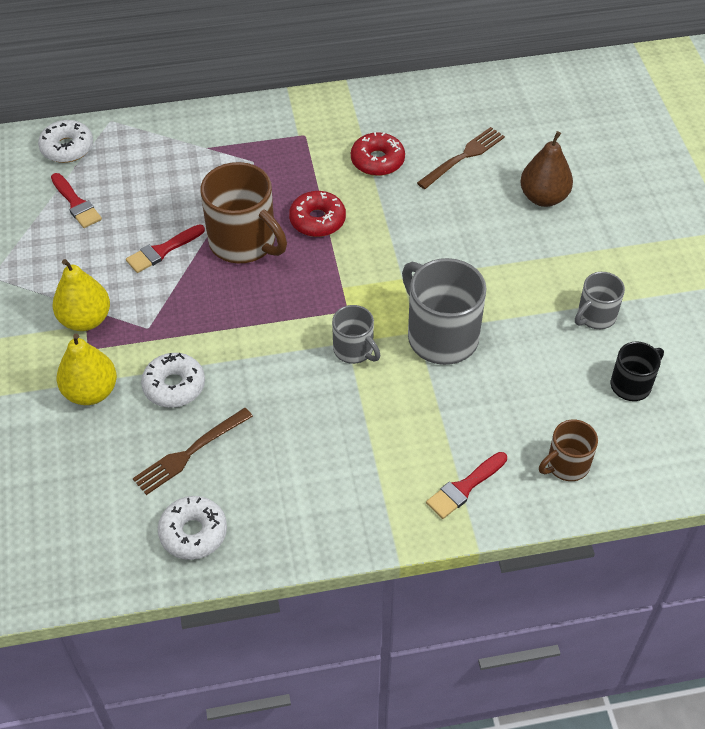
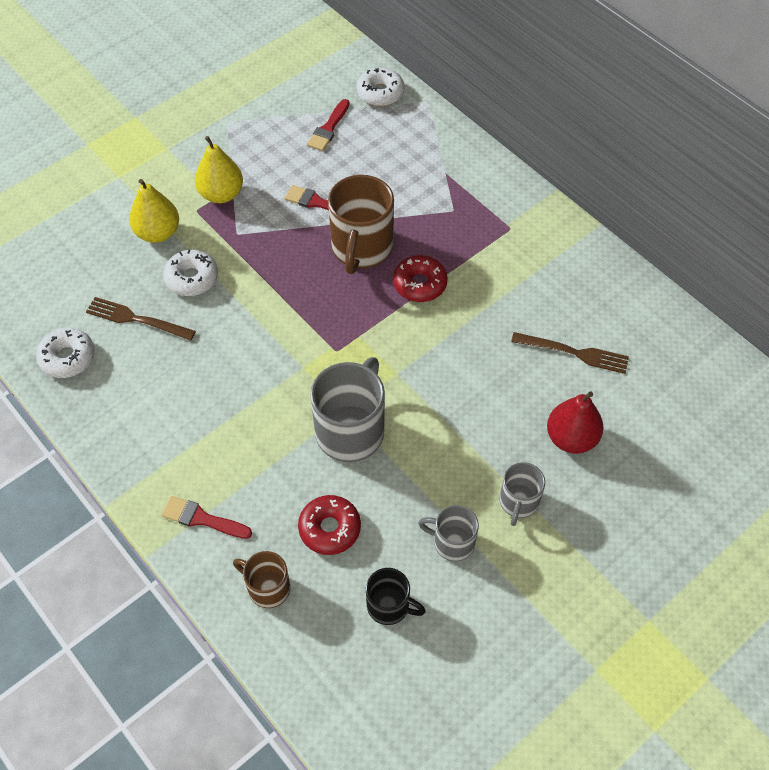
camera: 60 degrees right, 5 degrees up
(354, 350) = (297, 376): grey mug -> grey mug (518, 502)
(377, 161) = (519, 292): red donut -> red donut (329, 528)
(543, 197) = (571, 438): brown pear -> red pear

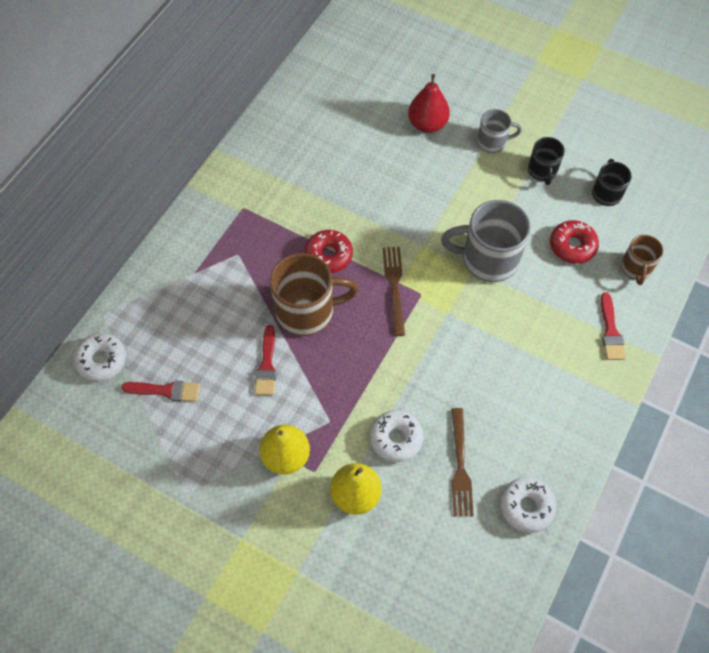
camera: 110 degrees left, 5 degrees up
(452, 542) = (542, 171): grey mug -> black mug
(575, 353) = (352, 137): brown fork -> brown fork (394, 286)

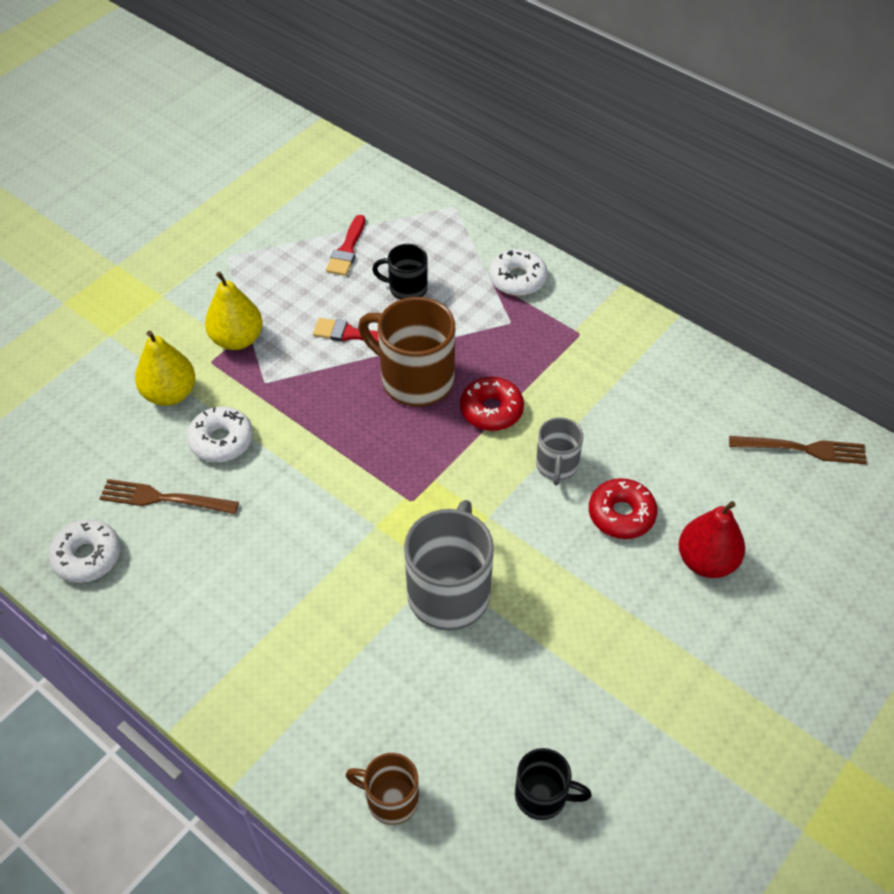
camera: 100 degrees right, 10 degrees down
(102, 360) = (398, 203): white donut -> white donut (517, 279)
(307, 311) = (415, 379): brown mug -> brown mug turned 120 degrees clockwise
(394, 286) = (430, 473): brown fork -> brown fork (804, 449)
(493, 142) = (664, 645): grey mug -> grey mug (557, 465)
(542, 171) = (599, 706): black mug -> black mug (406, 288)
(572, 246) = (450, 713): red donut -> red donut (621, 514)
(610, 331) = (292, 727): red brush -> none

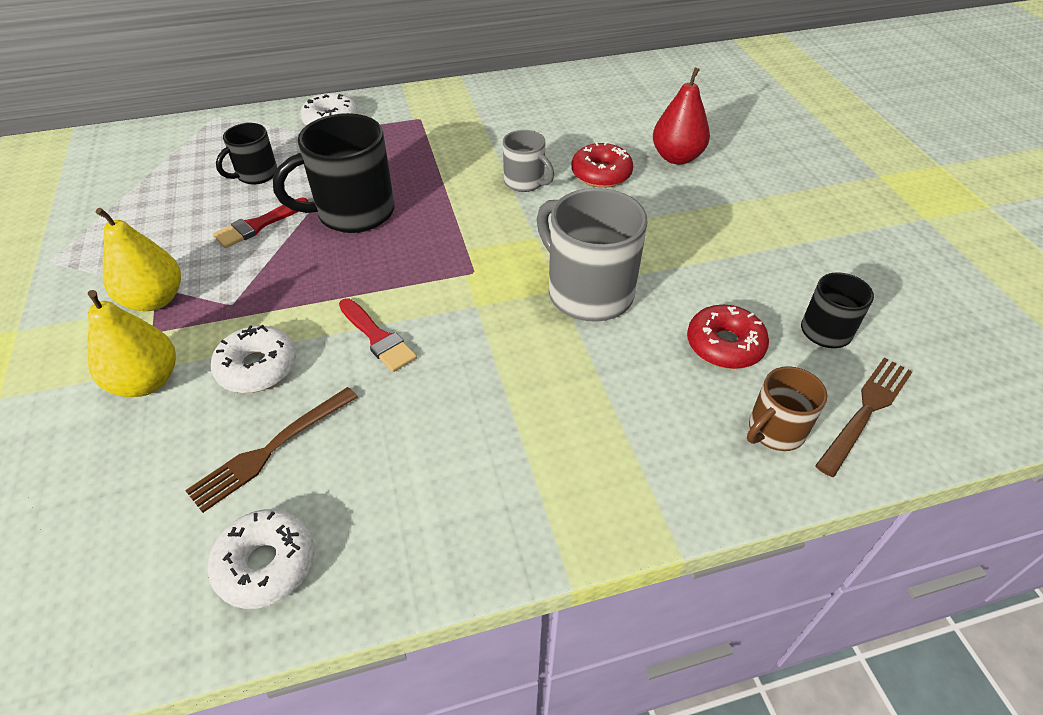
camera: 55 degrees left, 5 degrees down
(347, 250) = (165, 187): red brush -> red brush (378, 338)
(415, 379) = (353, 213): brown mug -> black mug
(491, 410) = (435, 189): red donut -> red donut (724, 345)
(804, 449) = (624, 82): brown fork -> brown fork (866, 410)

